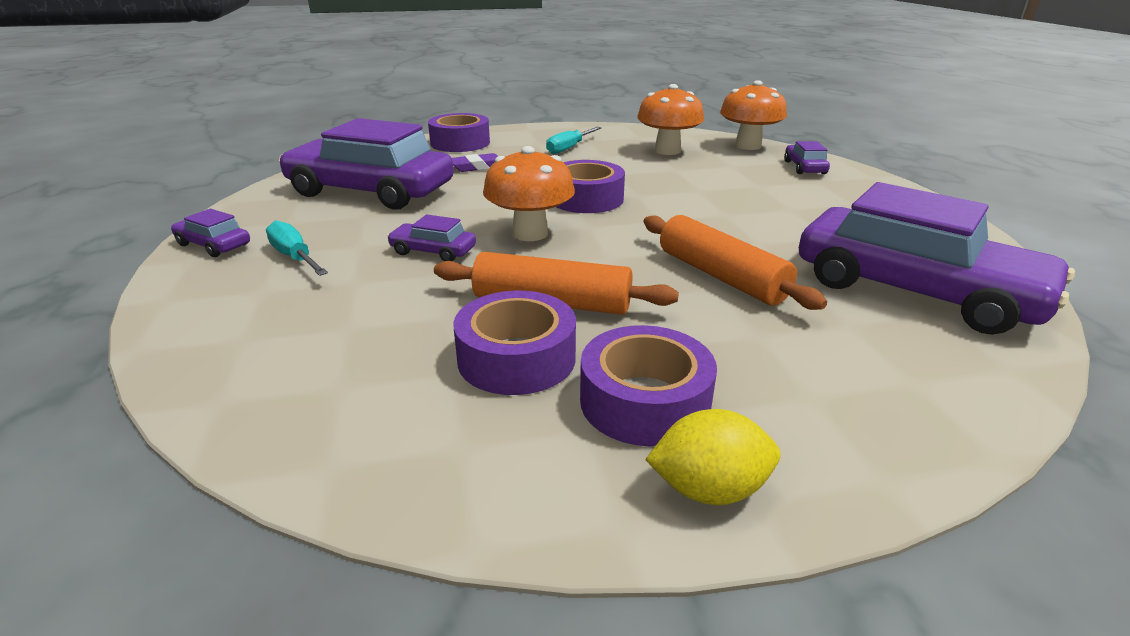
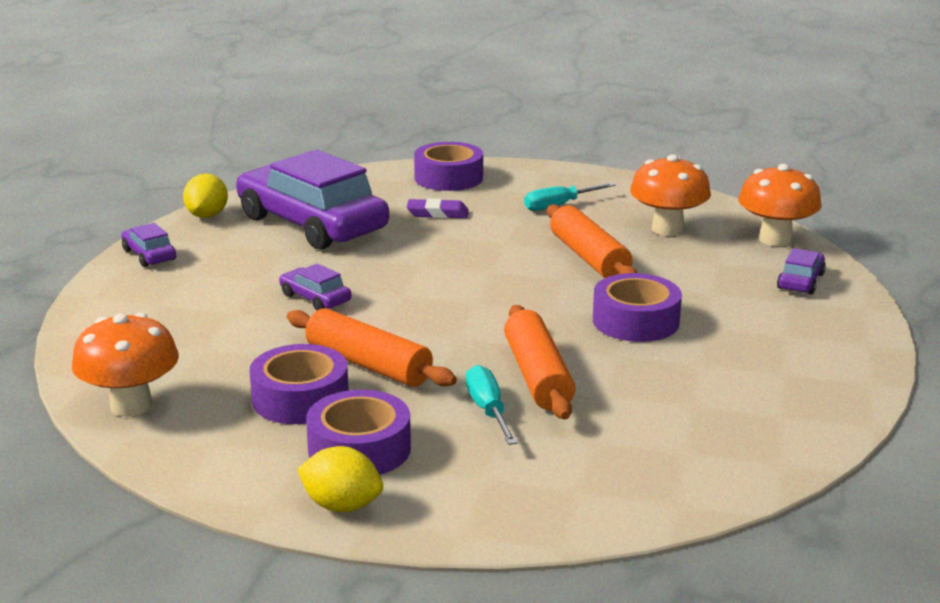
camera: 25 degrees right, 5 degrees down
(256, 201) = (207, 216): none -> yellow lemon
(294, 257) = (203, 280): turquoise screwdriver -> turquoise screwdriver (488, 410)
(530, 233) = (414, 299): orange mushroom -> orange mushroom (131, 405)
(586, 199) = (506, 273): purple tape -> purple tape (635, 321)
(637, 177) = (589, 258): none -> orange rolling pin
(915, 290) = (700, 430): purple car -> none

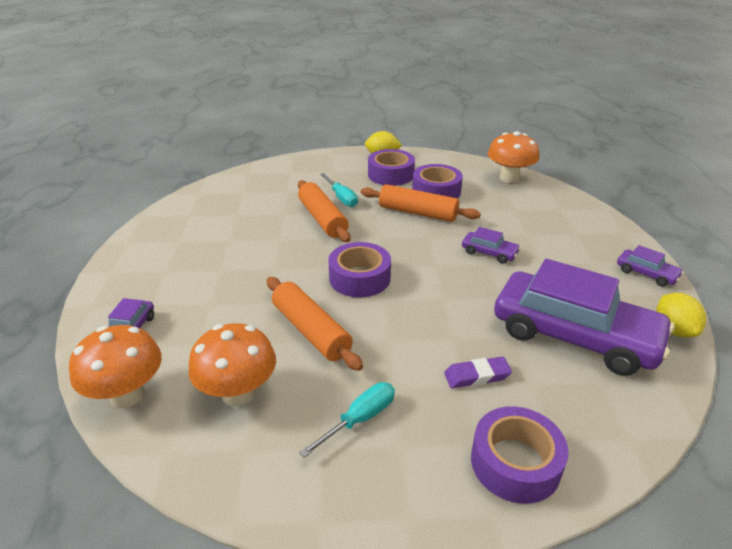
camera: 165 degrees right, 10 degrees up
(635, 321) = (268, 267): purple tape -> purple tape (359, 278)

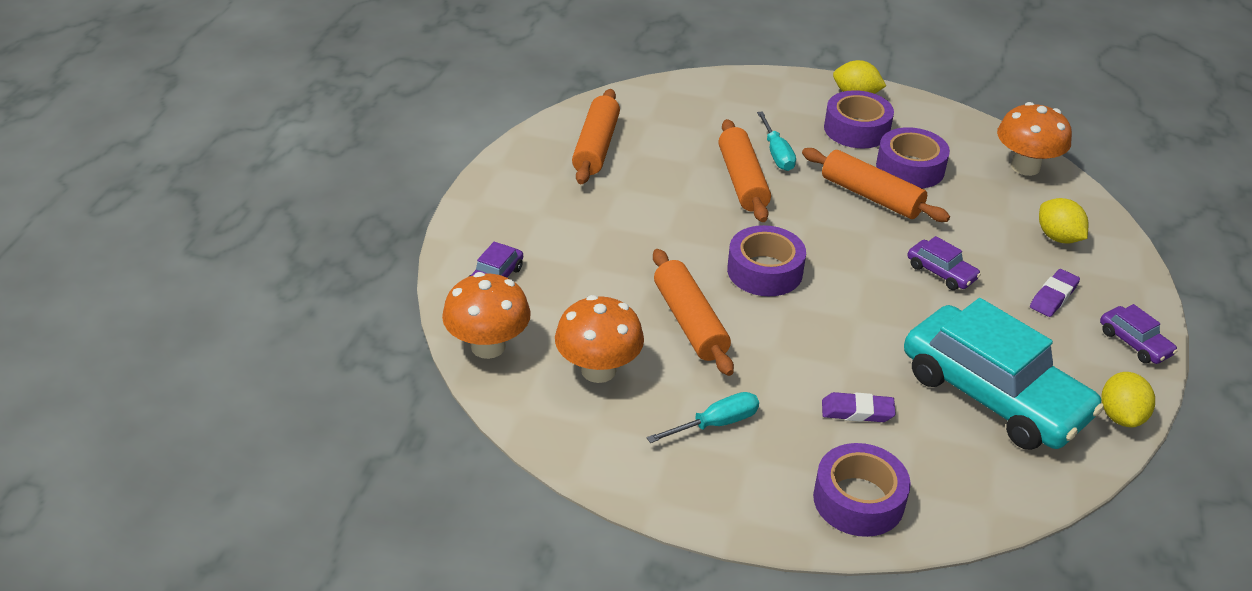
camera: 15 degrees right, 5 degrees up
(206, 215) = (596, 147): none -> orange rolling pin
(554, 215) = (1058, 237): none -> yellow lemon
(574, 254) = (1053, 296): none -> purple eraser
(574, 335) = (993, 395): purple car -> turquoise car

